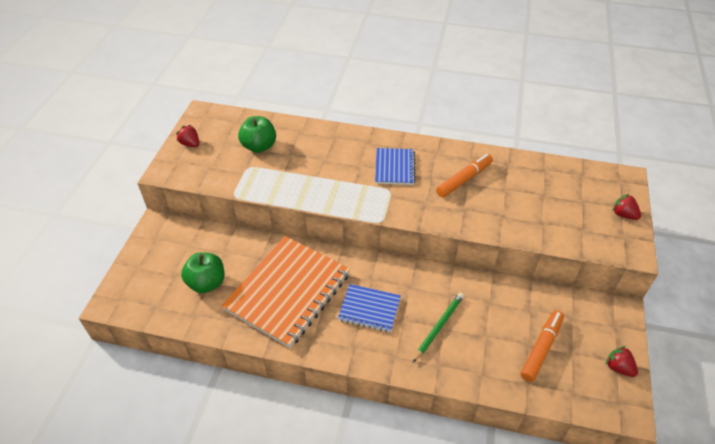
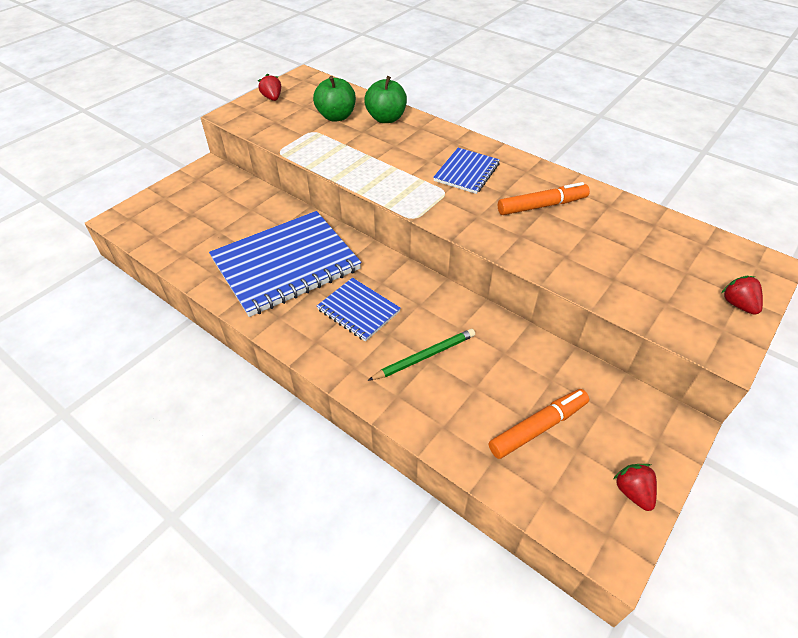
camera: 25 degrees right, 0 degrees up
(207, 283) = (215, 231): green apple -> green apple (386, 118)
(288, 292) = (286, 265): orange notebook -> blue notebook

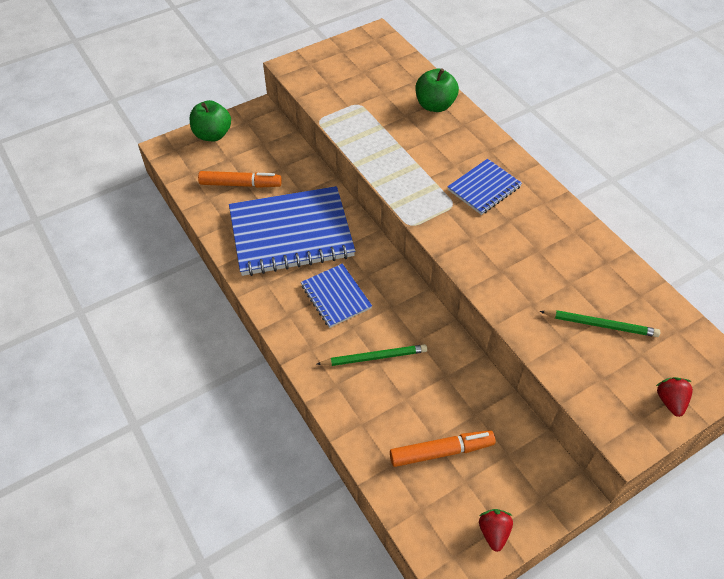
camera: 20 degrees right, 5 degrees up
(272, 98) = (336, 55): red strawberry -> none
(336, 116) = (388, 92): green apple -> green apple (212, 135)
(542, 205) = (538, 244): orange marker -> orange marker (240, 184)
(636, 257) = (600, 324): none -> green pencil

